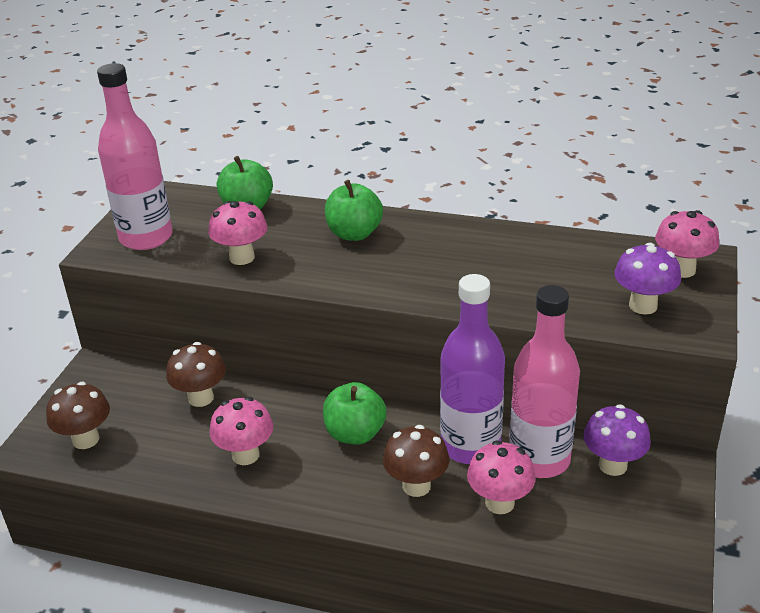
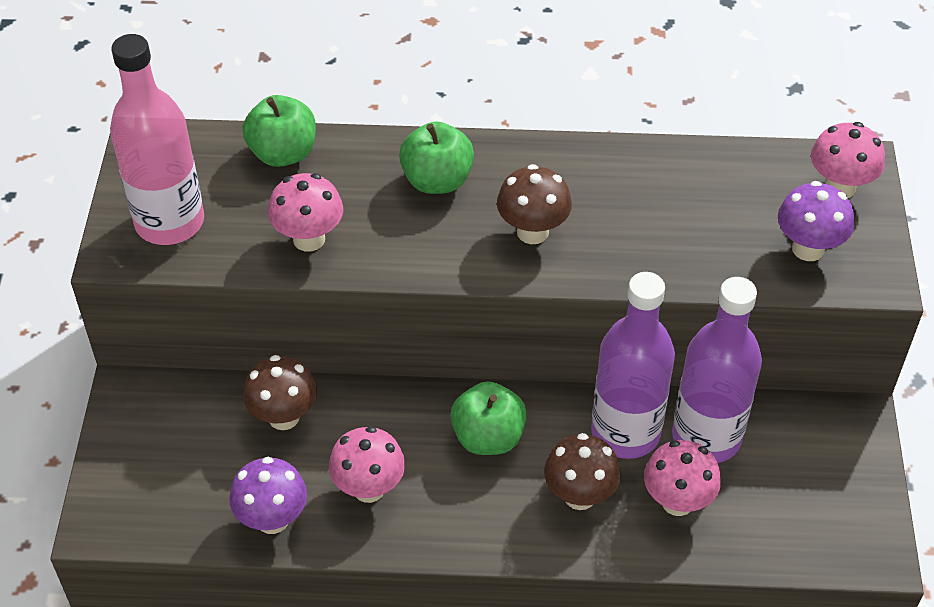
camera: 15 degrees left, 15 degrees up
(86, 439) = (163, 499): brown mushroom -> brown mushroom (532, 232)
(539, 459) = (706, 437): pink bottle -> purple bottle
(613, 465) = (787, 431): purple mushroom -> purple mushroom (272, 519)

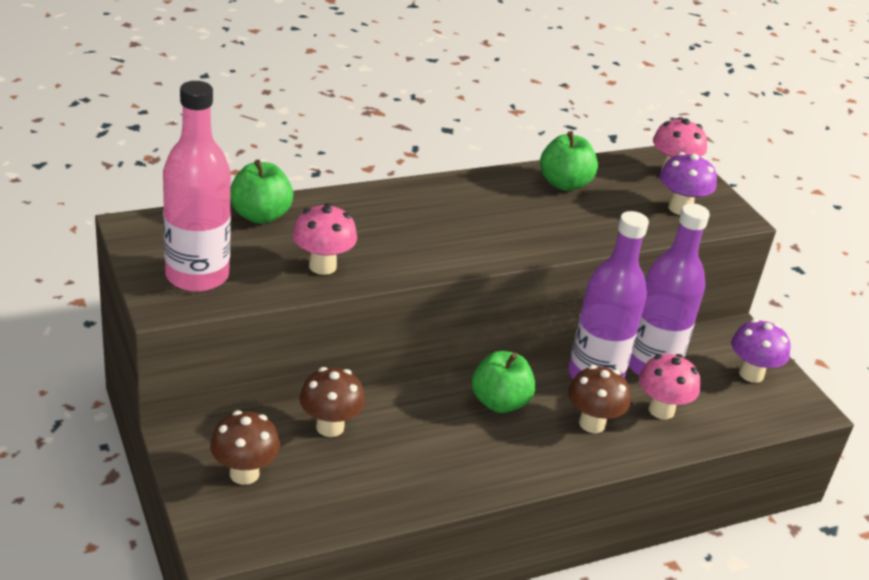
camera: 30 degrees left, 15 degrees down
(272, 519) = (369, 501): purple mushroom -> purple mushroom (751, 374)
(369, 488) = (432, 459): pink mushroom -> none
(437, 180) = (395, 213): green apple -> green apple (564, 183)
(532, 232) = (489, 231): brown mushroom -> brown mushroom (244, 473)

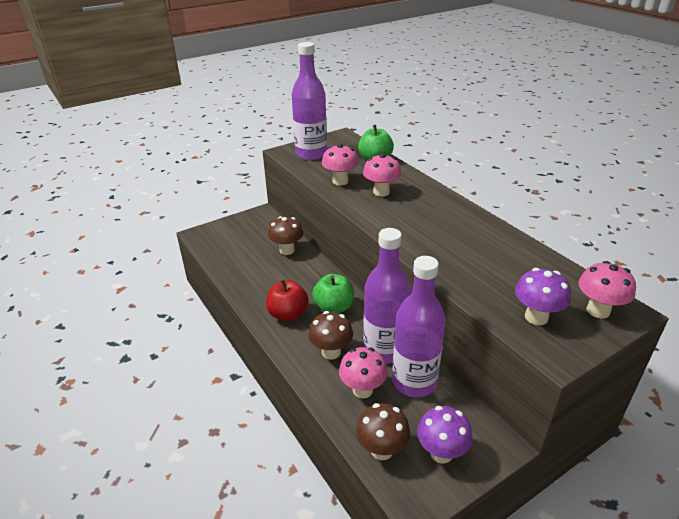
camera: 85 degrees right, 0 degrees up
(197, 276) = (311, 154): pink bottle -> purple bottle
(244, 473) = (245, 232): brown mushroom -> brown mushroom (382, 450)
(377, 236) = (381, 192): none -> pink mushroom
(504, 452) = (288, 314): none -> red apple
(564, 183) = (513, 253): green apple -> none

